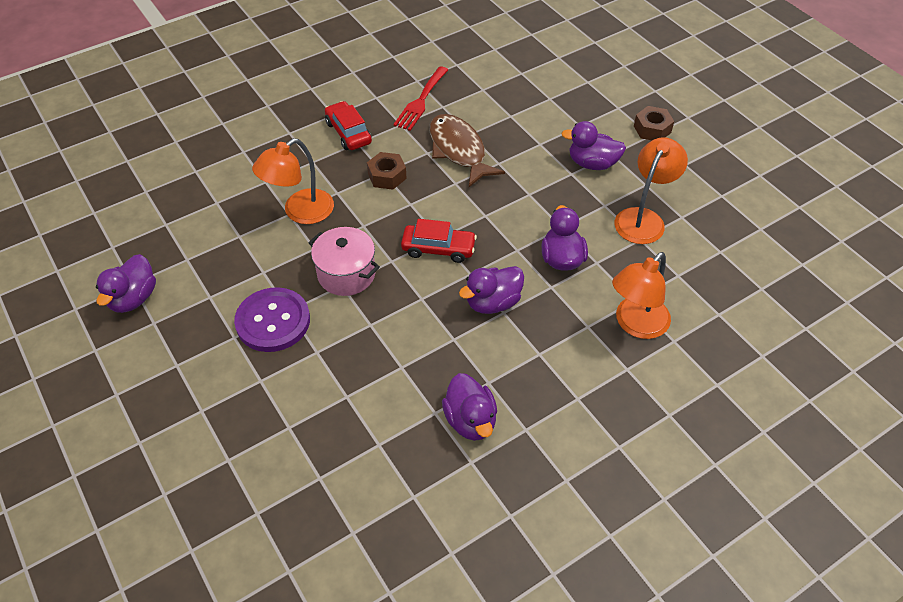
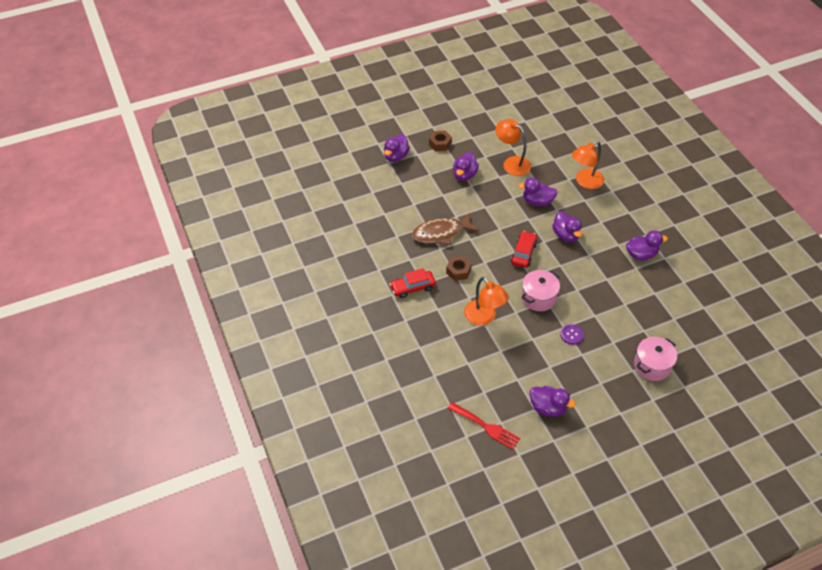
camera: 80 degrees left, 0 degrees up
(210, 440) = (652, 366): none -> pink pot
(273, 321) = (571, 335): purple button -> purple button, size x0.52
(420, 101) = (389, 246): red fork -> red fork (486, 427)
(603, 86) = (396, 156): none -> purple duck
(635, 325) = (585, 182): orange lamp -> orange lamp turned 90 degrees clockwise

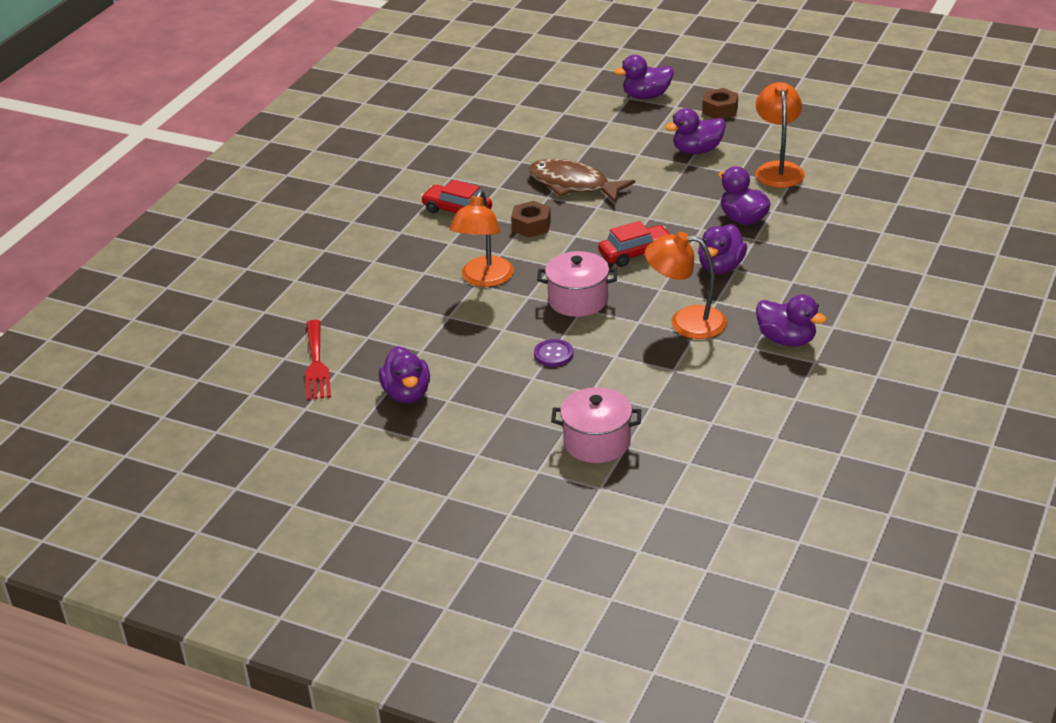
camera: 50 degrees right, 15 degrees down
(585, 182) = (844, 234): orange lamp -> orange lamp (686, 322)

